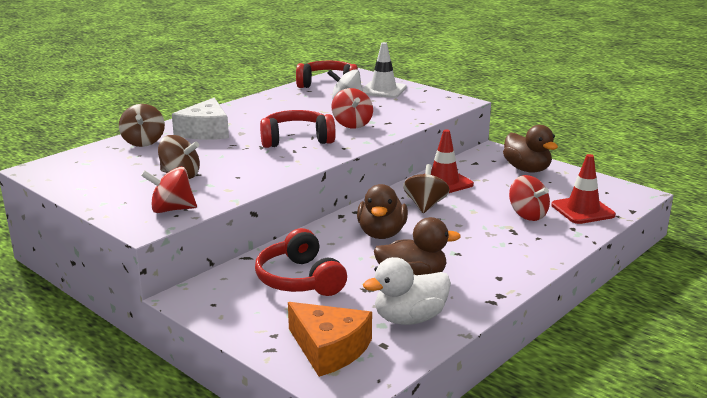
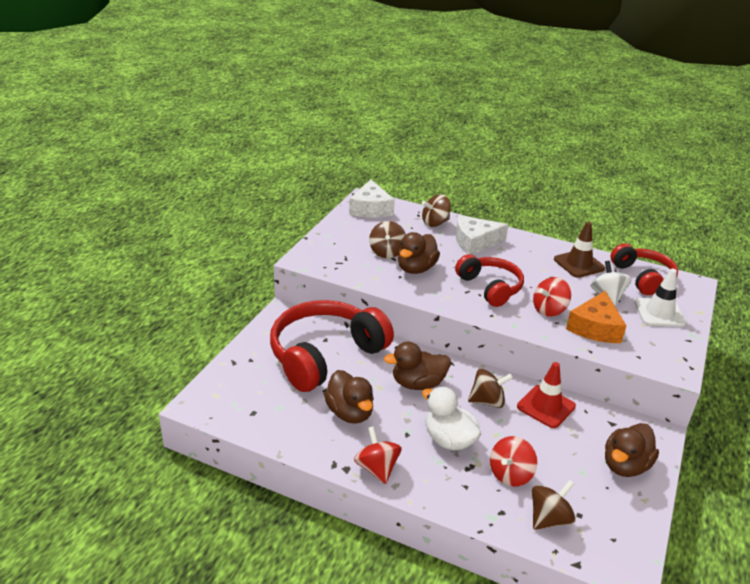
camera: 70 degrees right, 10 degrees up
(67, 169) = (371, 209): none -> white cheese
(172, 209) = (331, 263): red spinning top -> red spinning top (377, 468)
(230, 166) = (416, 269): none -> brown duck
(287, 100) = (579, 264): none -> brown traffic cone
(300, 279) = (325, 355): red headphones -> red headphones, size x1.67
(329, 349) = (240, 387): orange cheese -> orange cheese (595, 327)
(409, 319) = (291, 420): white duck -> white duck (449, 440)
(582, 210) = (549, 518): red traffic cone -> brown spinning top

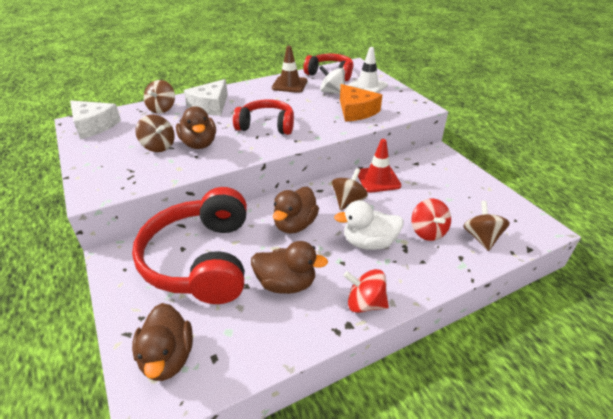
camera: 50 degrees left, 5 degrees up
(549, 310) = (319, 117): red spinning top -> none
(625, 465) = (456, 179): brown duck -> brown duck (168, 357)

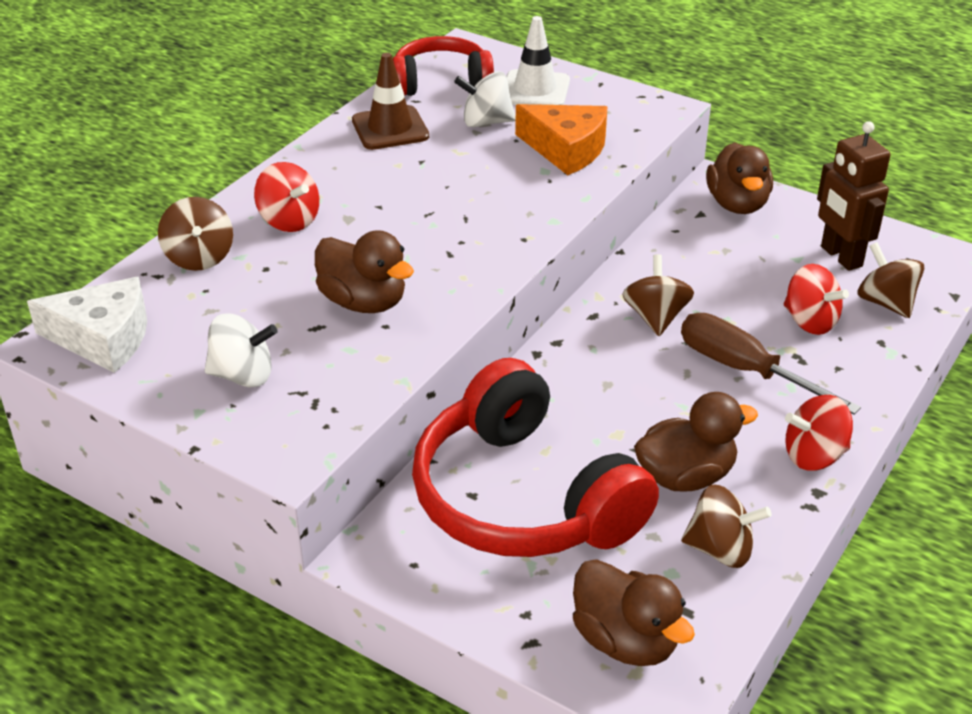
camera: 30 degrees left, 0 degrees up
(119, 156) = (243, 375): none -> white spinning top
(158, 146) = (294, 333): brown spinning top -> brown spinning top (720, 549)
(210, 106) = (289, 221): white cheese -> red spinning top
(266, 126) = (443, 227): red headphones -> none
(295, 225) = (611, 386): brown duck -> brown duck (737, 204)
(369, 242) = (744, 370): white duck -> brown screwdriver
(378, 179) = (667, 263): red traffic cone -> none
(474, 206) = (840, 257): none -> brown robot

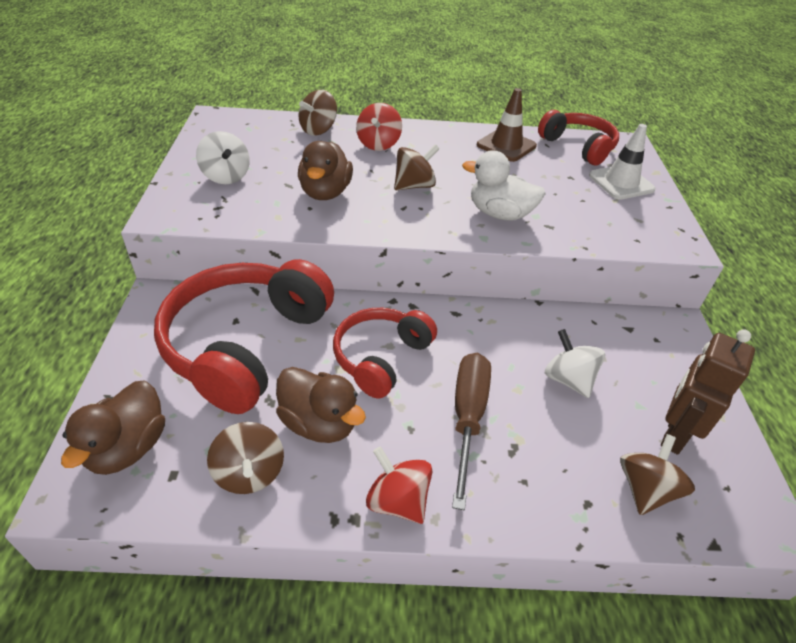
camera: 55 degrees right, 5 degrees up
(103, 338) = (228, 127): white cheese -> none
(486, 122) = (558, 176): white spinning top -> white spinning top (568, 379)
(521, 192) = (499, 214): none -> white duck
(566, 149) = (571, 217): orange cheese -> none
(622, 397) = (381, 358): none -> red headphones
(655, 317) = (483, 345): brown spinning top -> brown spinning top (414, 186)
(737, 204) = (665, 345): brown duck -> none
(810, 321) = (566, 441): red spinning top -> none

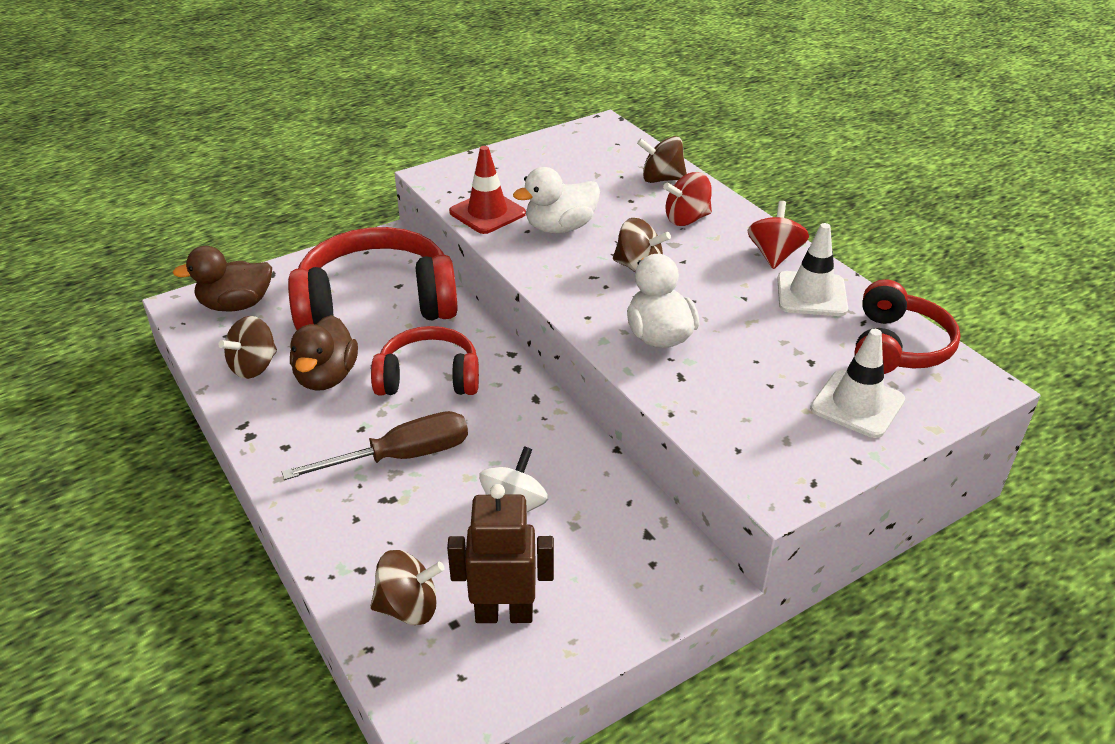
camera: 60 degrees right, 5 degrees down
(226, 176) = (520, 174): white spinning top -> none
(260, 214) = (487, 213): none -> red traffic cone
(325, 192) = (560, 228): brown duck -> white duck
(397, 500) = (281, 450): red spinning top -> red spinning top (774, 255)
(506, 145) = (811, 294): brown traffic cone -> white traffic cone

